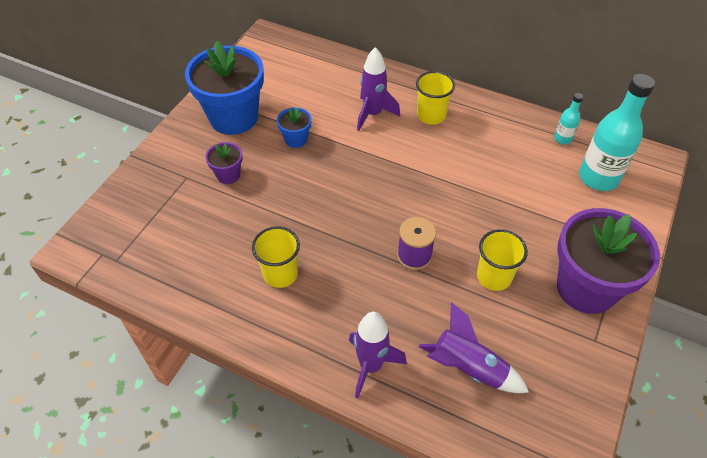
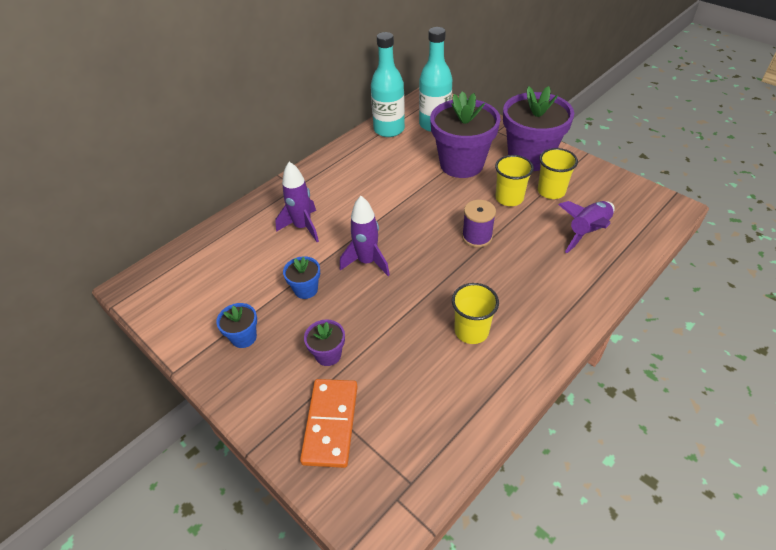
camera: 70 degrees left, 5 degrees down
(162, 195) = (331, 424): none -> orange domino
(233, 117) = (244, 337): blue flower pot -> blue flower pot, size x0.45
(371, 366) = (579, 286): purple rocket -> purple rocket (367, 262)
(431, 115) = (326, 191): yellow cup -> yellow cup (551, 191)
(534, 219) = (461, 164): none -> purple flower pot
(562, 139) = (389, 129): turquoise bottle -> turquoise bottle, size x2.10

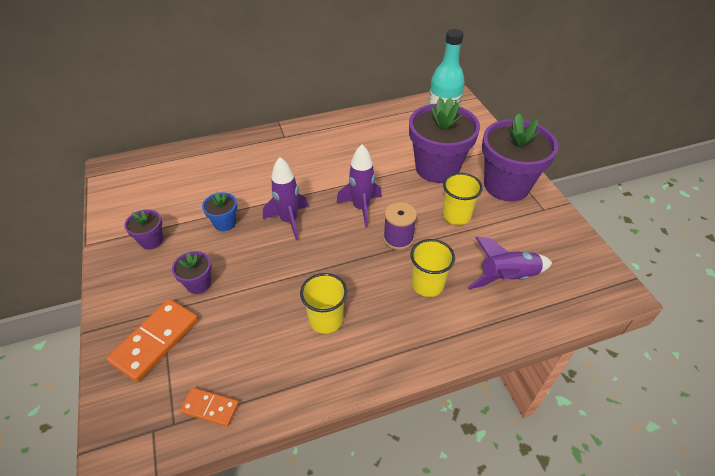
camera: 25 degrees right, 0 degrees up
(244, 337) = (151, 241): blue flower pot -> purple flower pot
(303, 227) = (263, 171): purple rocket -> purple rocket (361, 208)
(389, 129) = (397, 115): turquoise bottle -> none
(433, 452) = (210, 408): none -> orange domino
(551, 191) = (502, 225): yellow cup -> yellow cup (427, 284)

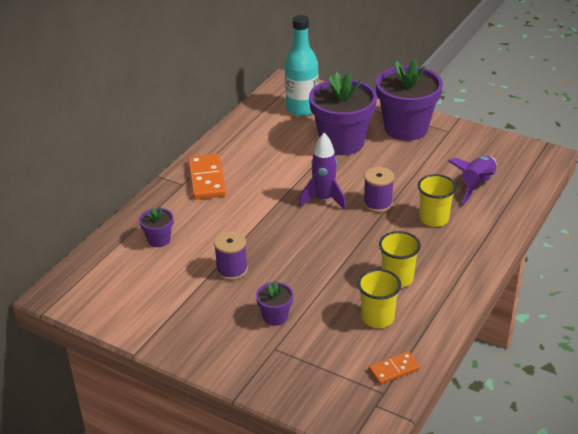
camera: 40 degrees left, 10 degrees down
(151, 241) = (189, 316): purple flower pot -> purple flower pot (159, 240)
(155, 341) = (299, 366): orange domino -> orange domino (207, 179)
(225, 223) = (232, 270): blue flower pot -> purple spool
(289, 221) = (281, 239): purple rocket -> none
(456, 215) = (397, 167): yellow cup -> yellow cup (377, 318)

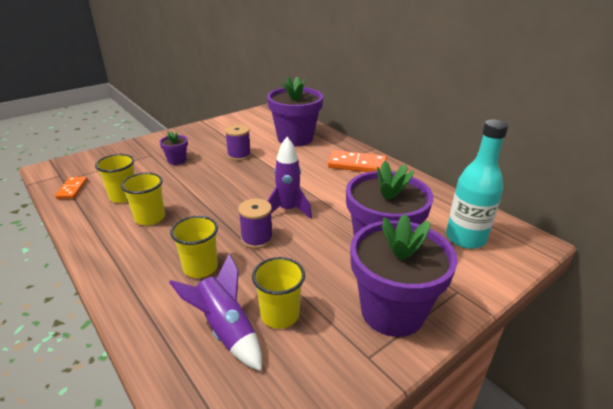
camera: 110 degrees right, 5 degrees down
(159, 240) = (295, 138): purple flower pot -> purple flower pot, size x2.21
(446, 169) = (280, 315): none -> yellow cup

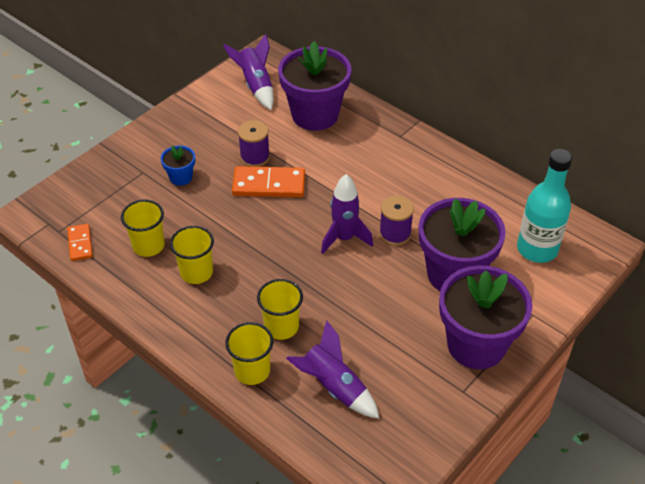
camera: 10 degrees left, 15 degrees up
(177, 160) = (181, 177): purple flower pot -> blue flower pot
(257, 239) = (324, 282): purple spool -> purple spool (395, 233)
(259, 121) = (256, 85): none -> purple rocket
(280, 315) = (376, 365): yellow cup -> yellow cup (252, 371)
(357, 165) = (404, 154): orange domino -> orange domino (269, 185)

